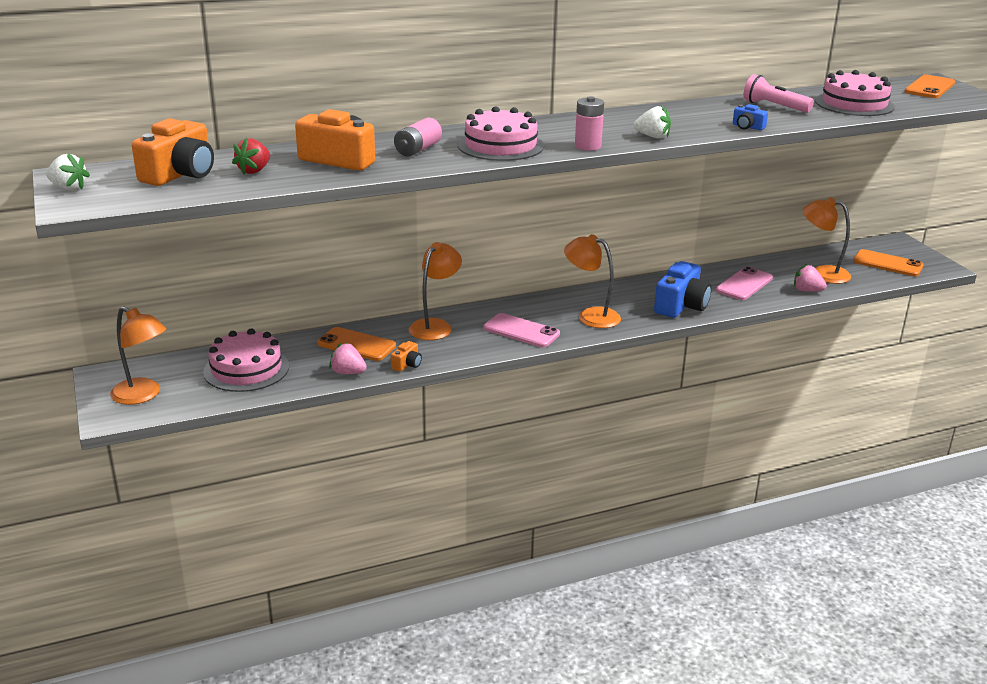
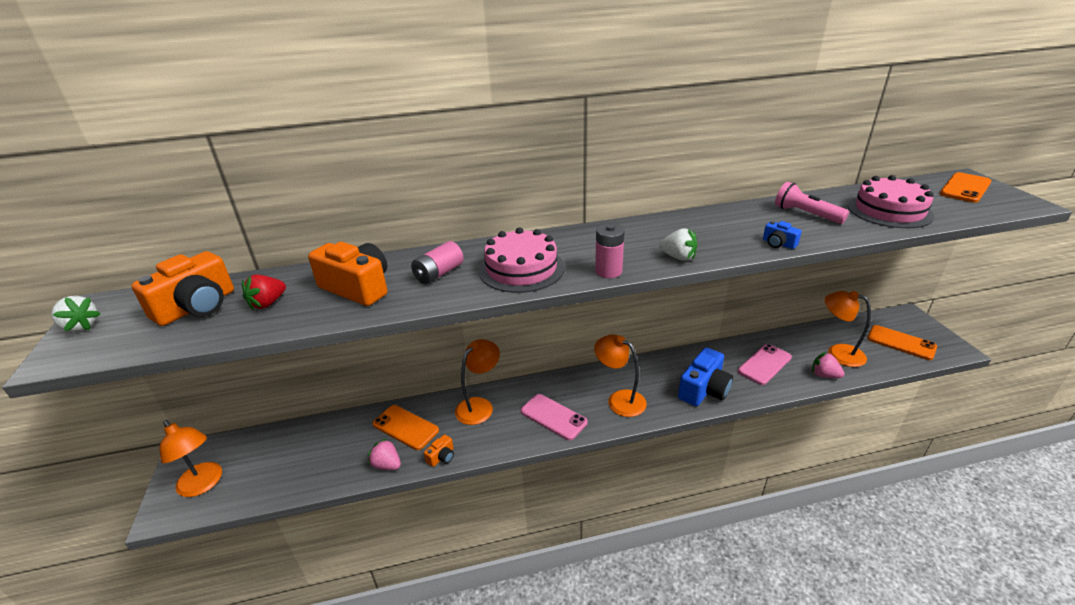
camera: 10 degrees right, 5 degrees up
(246, 369) = (302, 454): pink cake -> none

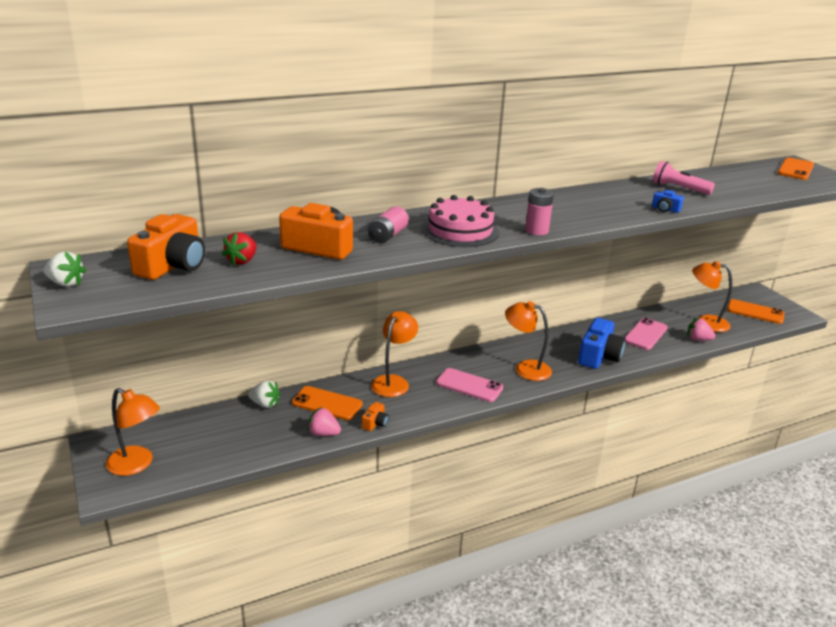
camera: 15 degrees left, 5 degrees down
(678, 257) = (589, 220): white strawberry -> white strawberry (265, 404)
(889, 211) = (742, 185): pink cake -> none

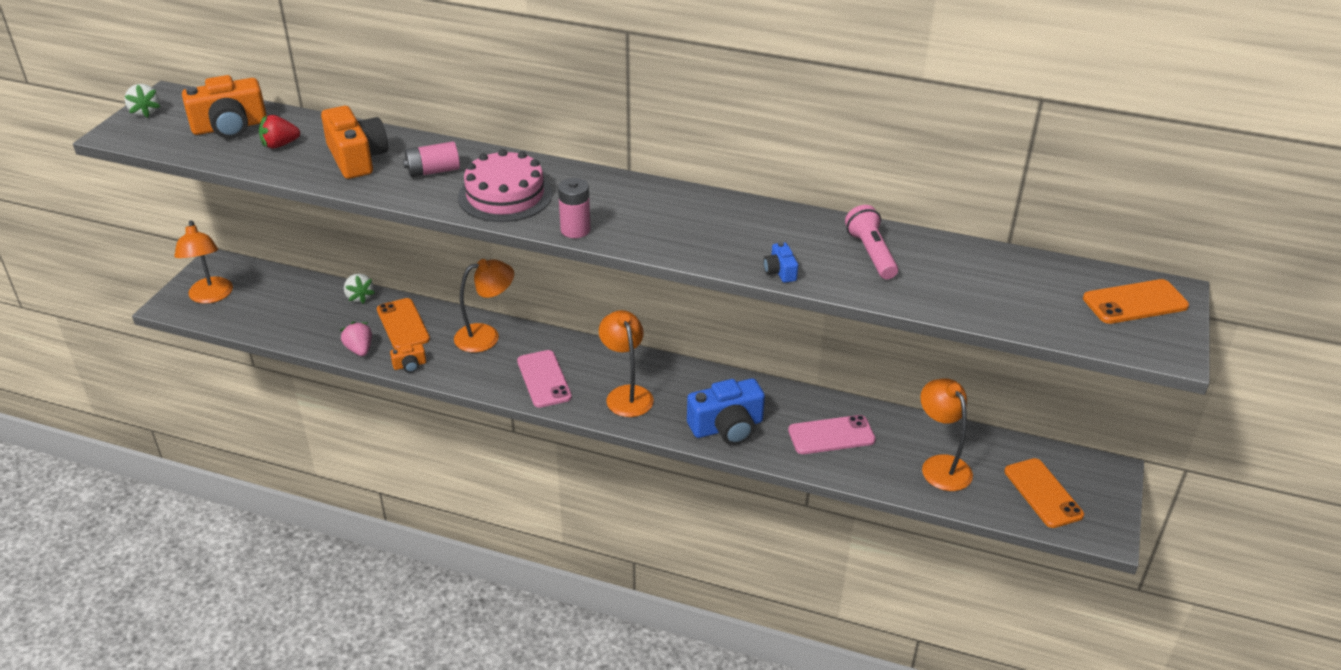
camera: 45 degrees right, 10 degrees up
(698, 339) = (886, 478): pink strawberry -> none

